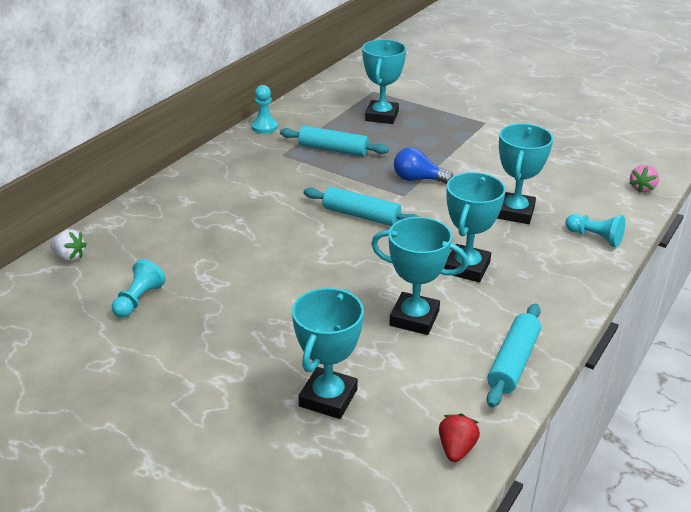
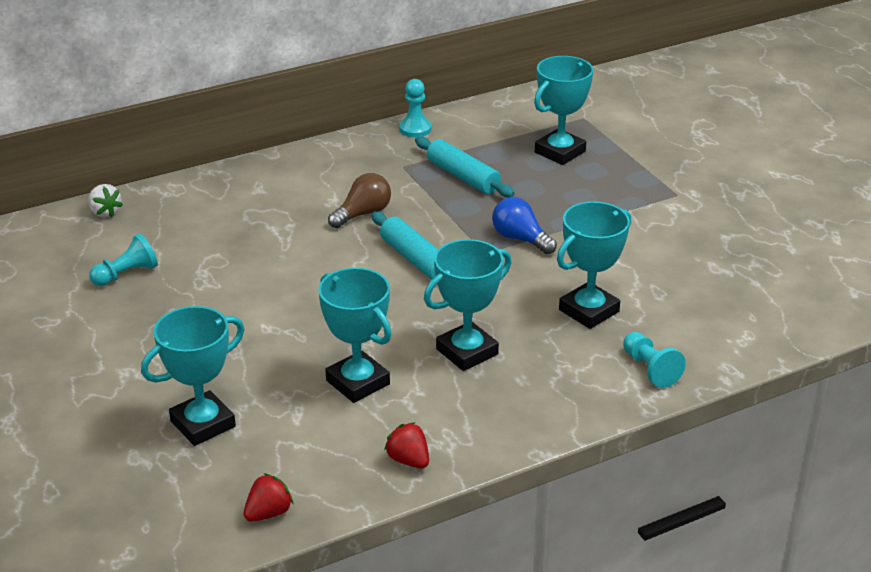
camera: 30 degrees right, 0 degrees up
(288, 195) = (363, 214): none -> brown light bulb
(513, 362) = (408, 460): turquoise rolling pin -> red strawberry
(642, 188) = (781, 333): pink strawberry -> none

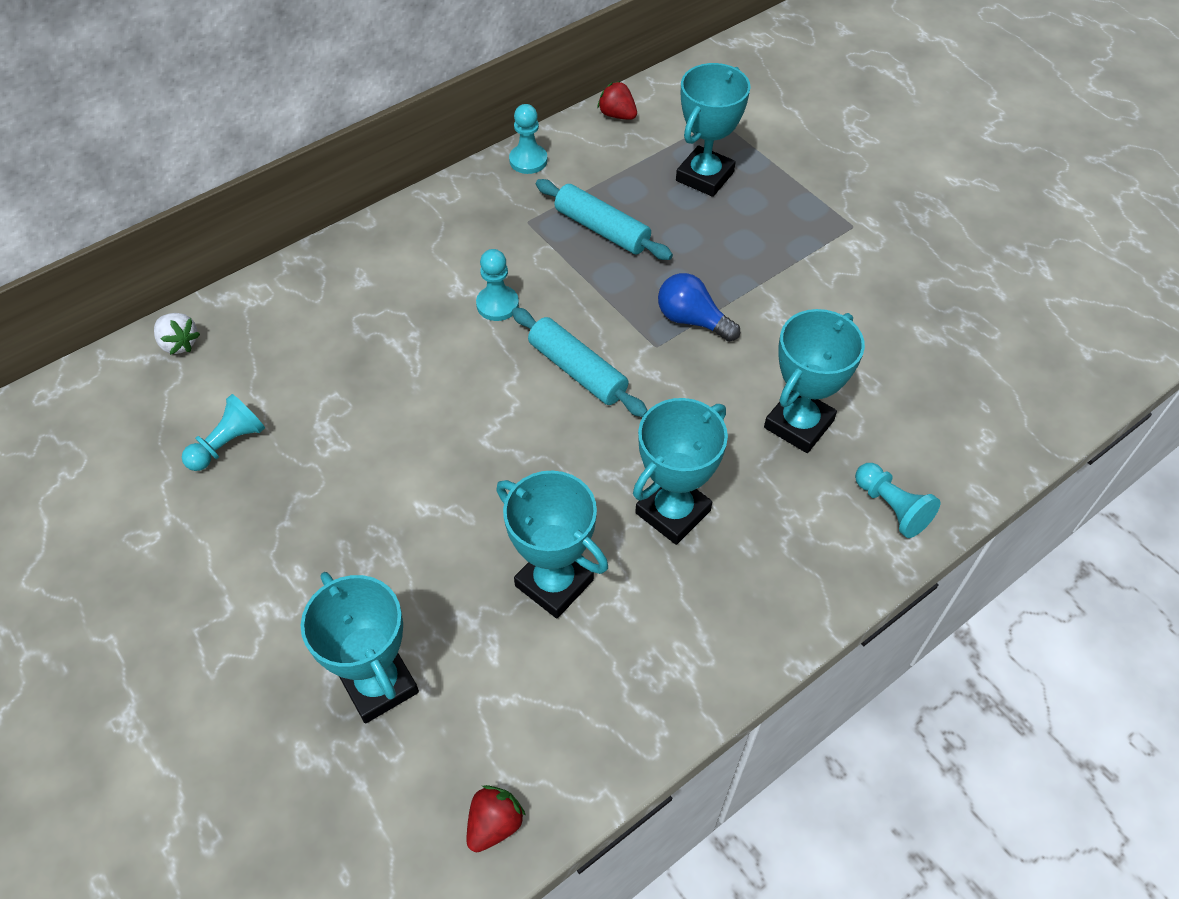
camera: 10 degrees left, 20 degrees up
(203, 424) = (379, 684): turquoise trophy -> turquoise trophy turned 75 degrees counterclockwise
(363, 214) = (497, 304): brown light bulb -> turquoise pawn
(408, 460) = (645, 704): red strawberry -> red strawberry (617, 115)

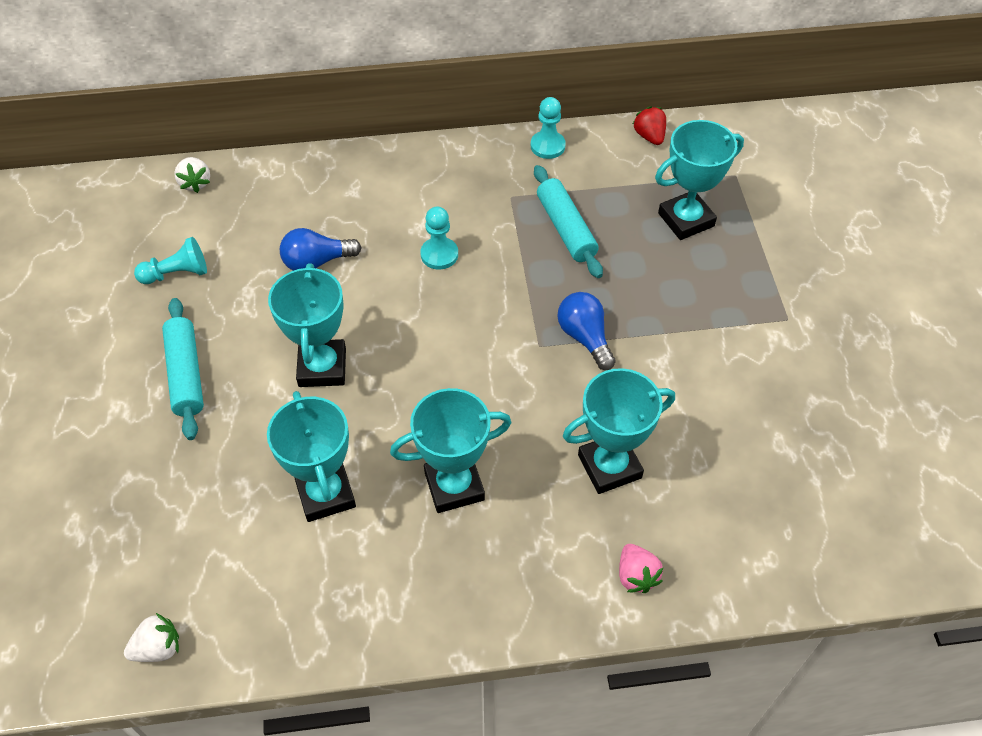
camera: 30 degrees right, 0 degrees up
(376, 365) = (317, 262): none -> blue light bulb
(379, 684) = (154, 502): turquoise trophy -> turquoise trophy (322, 367)
(494, 824) = (158, 648): red strawberry -> white strawberry
(577, 370) = (462, 336): turquoise rolling pin -> turquoise rolling pin (186, 374)
(891, 507) = (636, 576): turquoise pawn -> pink strawberry

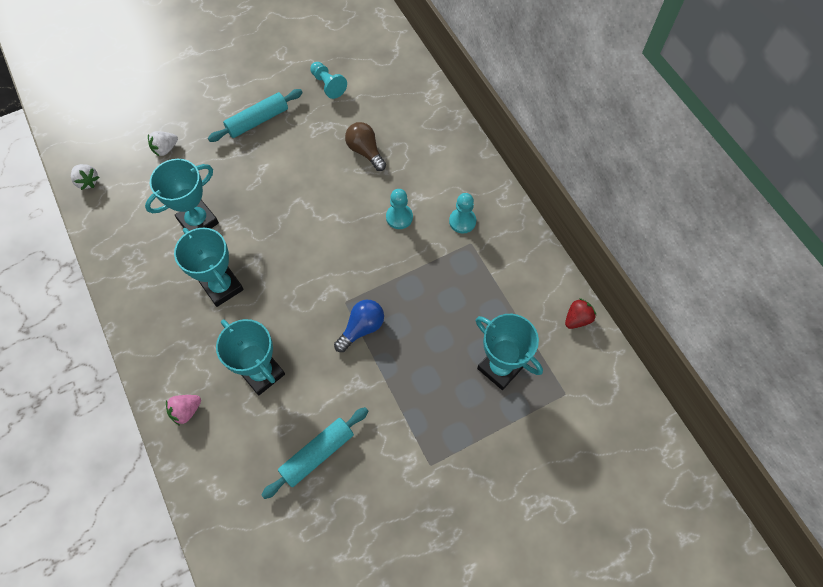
camera: 70 degrees right, 10 degrees up
(195, 183) = (402, 63): white strawberry -> white strawberry (165, 149)
(317, 262) = (365, 151): blue light bulb -> brown light bulb
(322, 367) = (285, 186): turquoise trophy -> none
(547, 146) = (532, 251): turquoise pawn -> turquoise pawn (462, 221)
(566, 229) = (455, 288): turquoise rolling pin -> turquoise rolling pin (317, 454)

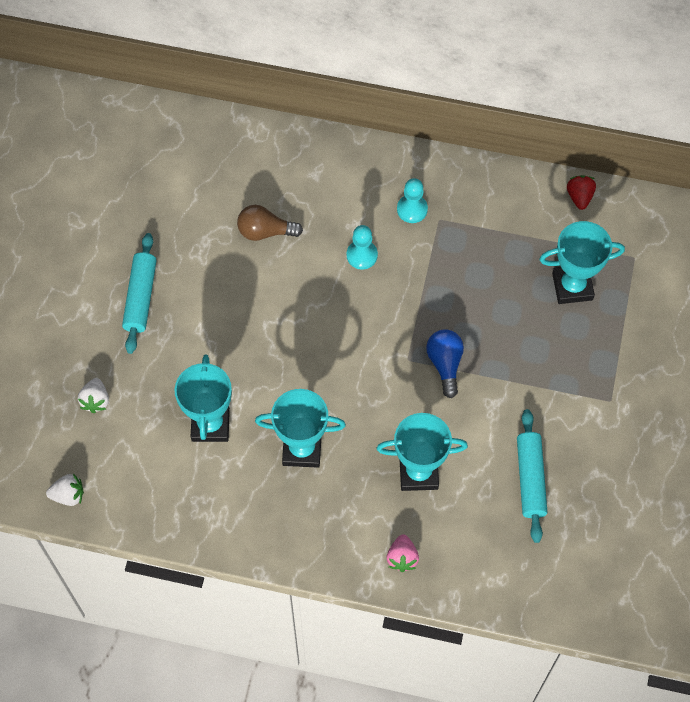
camera: 50 degrees left, 0 degrees up
(328, 85) = (157, 208): turquoise pawn -> none

